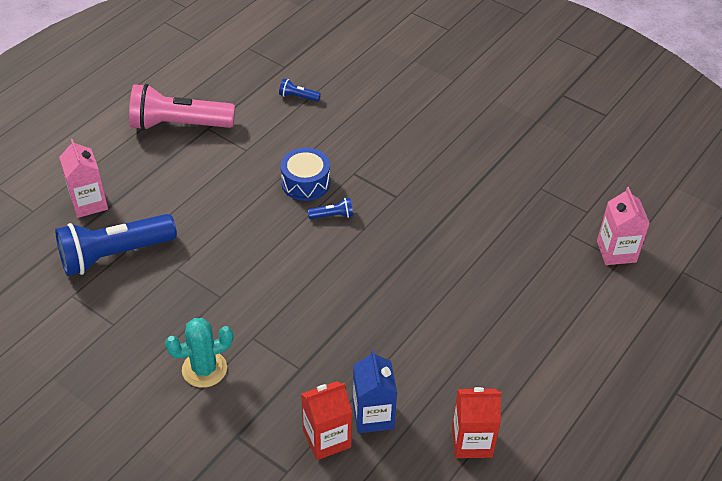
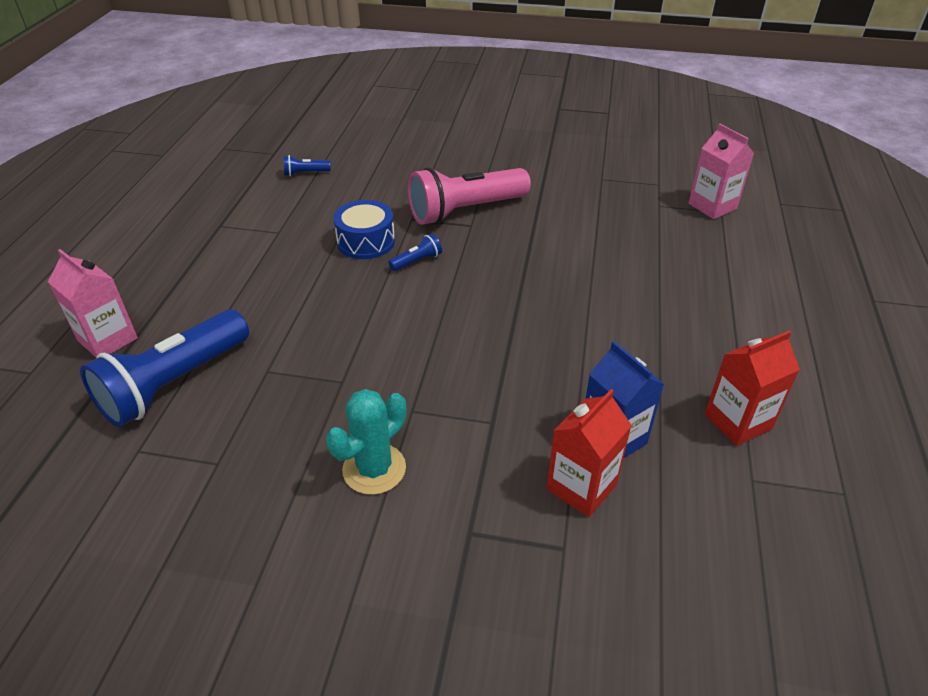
camera: 25 degrees left, 5 degrees down
(179, 125) = (183, 231): pink flashlight -> pink flashlight (465, 211)

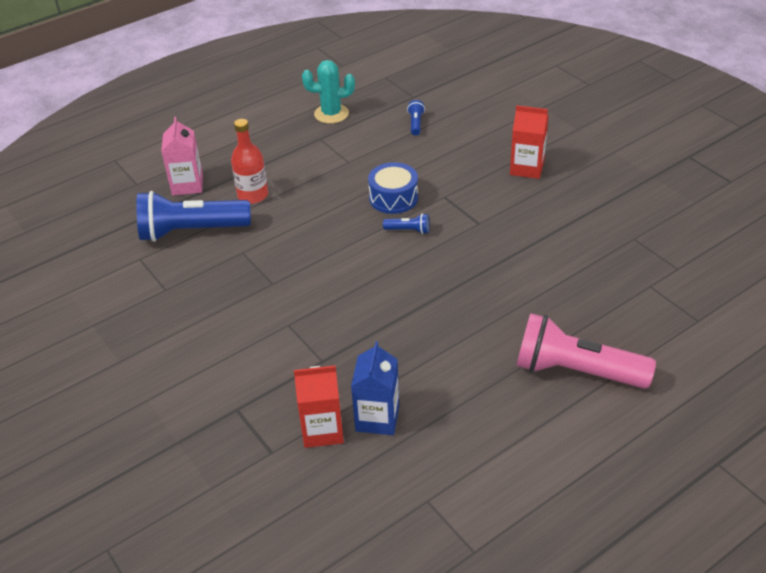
camera: 45 degrees right, 0 degrees up
(208, 310) = (253, 195): none -> red bottle
(305, 173) = (415, 124): blue flashlight -> blue flashlight turned 60 degrees clockwise
(374, 469) = (231, 343): turquoise cactus -> turquoise cactus (331, 114)
(465, 211) = (489, 210): pink flashlight -> pink flashlight (576, 371)
(712, 206) = (697, 311): pink carton -> none
(737, 421) = (470, 464): red carton -> red carton (527, 168)

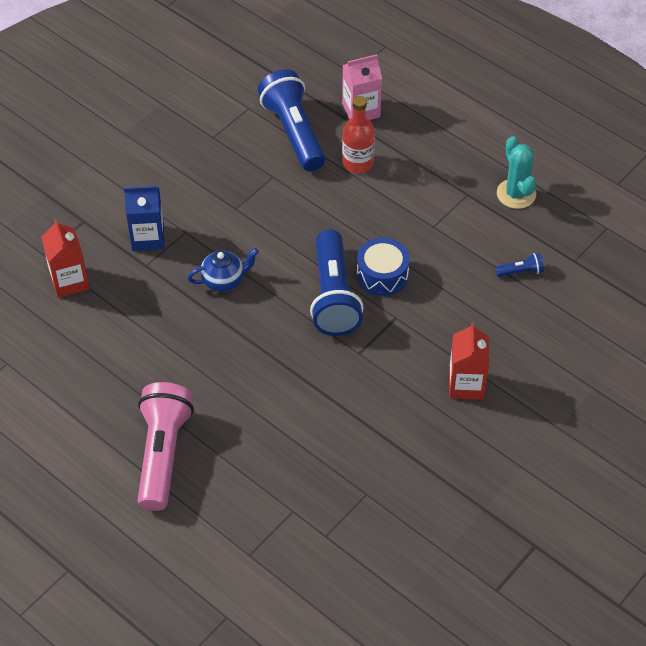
camera: 75 degrees right, 10 degrees up
(365, 302) = (224, 281): none -> blue teapot
(377, 418) = (87, 315): blue carton -> blue carton (148, 238)
(408, 230) = (333, 296): blue flashlight -> blue flashlight, size x2.45

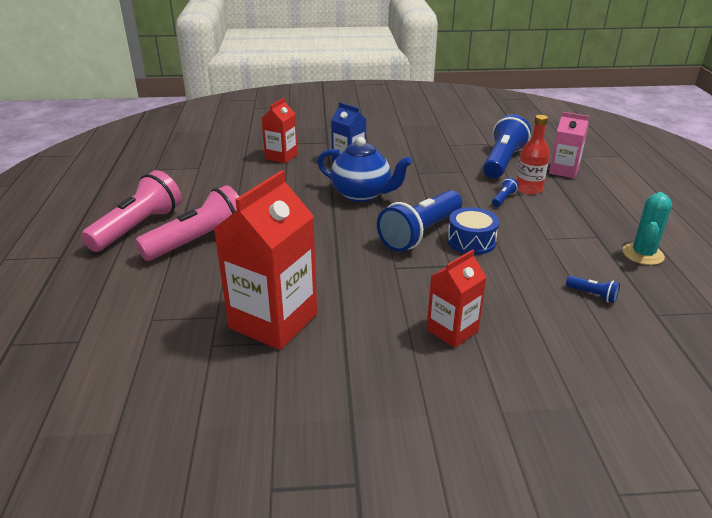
camera: 45 degrees right, 20 degrees down
(81, 484) = (138, 227): none -> pink flashlight
(224, 281) = (362, 194): blue teapot -> blue teapot, size x1.66
(339, 479) = (273, 321): none -> red carton
(351, 195) = (503, 199): none -> blue flashlight

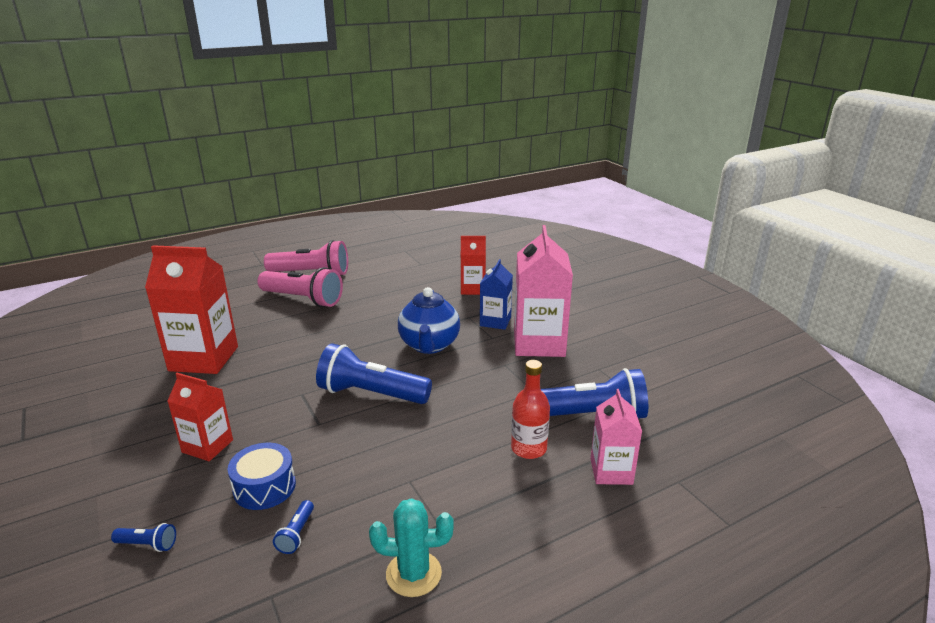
camera: 65 degrees right, 5 degrees down
(398, 154) = (539, 343): none -> pink carton
(471, 241) = (372, 428): blue drum -> blue drum (264, 487)
(503, 199) = (486, 433): blue flashlight -> blue flashlight (148, 544)

